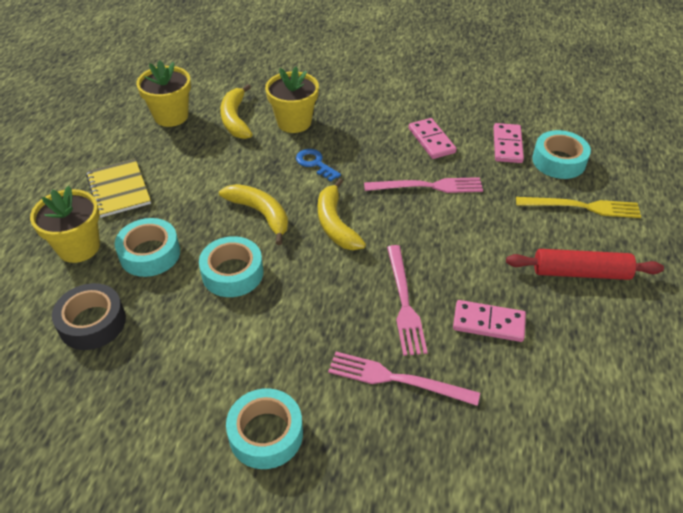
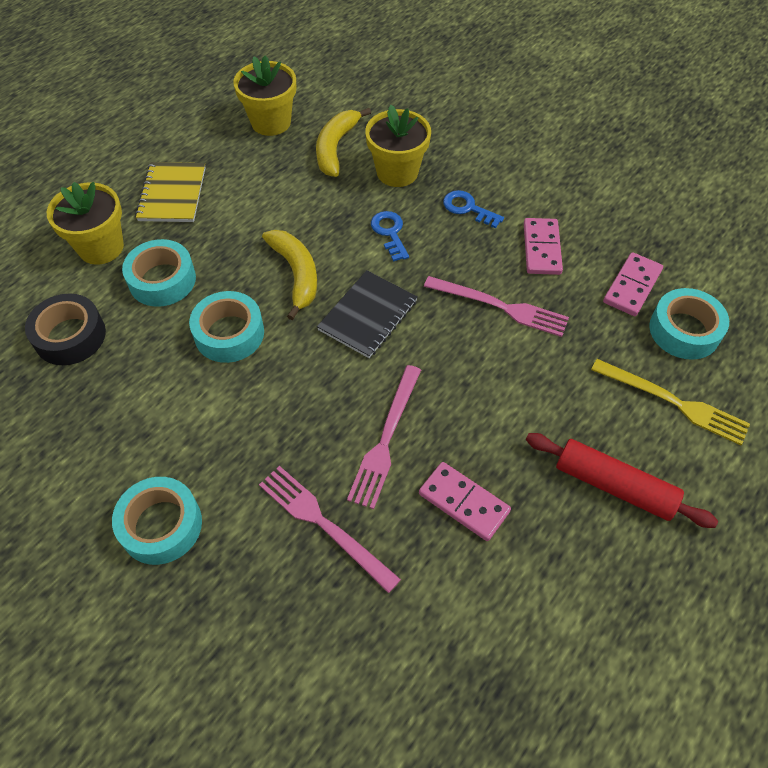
camera: 25 degrees right, 10 degrees up
(335, 224) = (368, 315): yellow banana -> black notebook
(362, 131) = (468, 208): none -> blue key

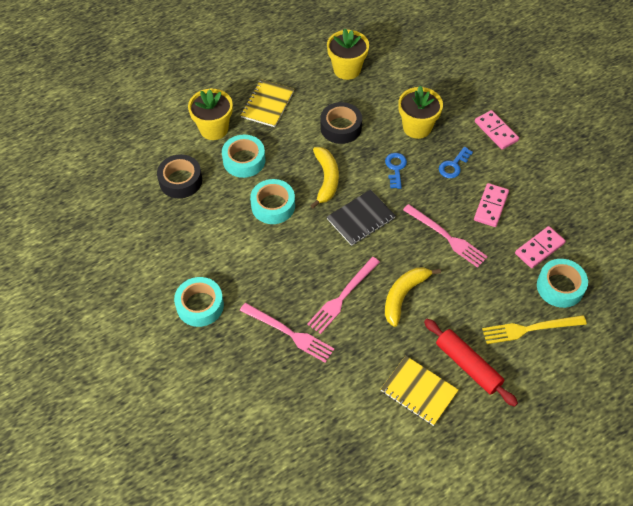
camera: 20 degrees right, 0 degrees up
(291, 198) = (341, 127): none -> black tape
(324, 524) = (289, 333): pink fork -> pink fork turned 150 degrees clockwise
(336, 147) = (383, 99): yellow banana -> yellow banana (404, 295)
(463, 503) = (374, 347): pink domino -> pink domino (496, 131)
(468, 208) = (454, 165): blue key -> blue key turned 105 degrees counterclockwise
(561, 552) = (419, 391): none -> yellow notebook
(674, 402) = (530, 329): yellow fork -> yellow fork turned 120 degrees clockwise

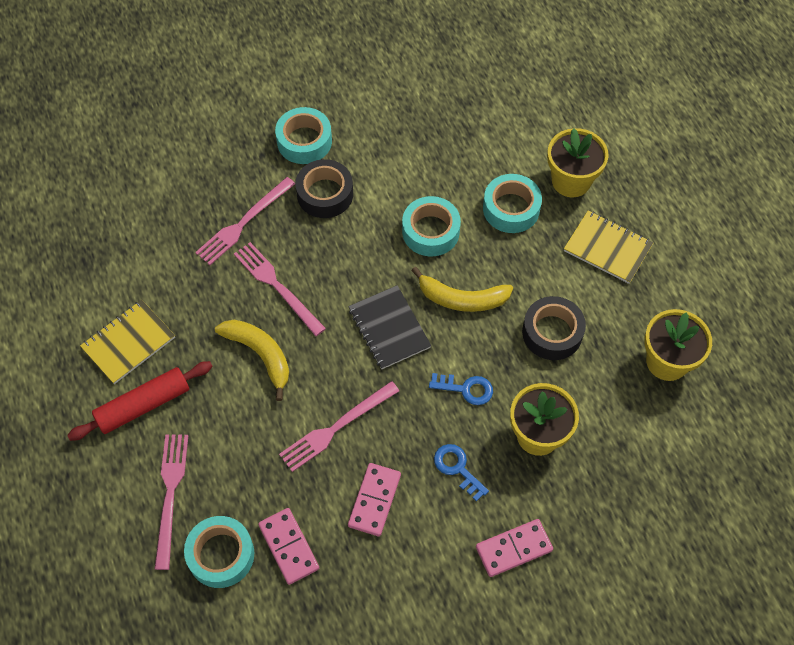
camera: 100 degrees right, 5 degrees up
(180, 181) = (489, 138): black tape -> black tape (325, 194)
(491, 206) = (374, 500): pink domino -> pink domino turned 75 degrees clockwise
(530, 329) = (170, 494): yellow fork -> pink fork

